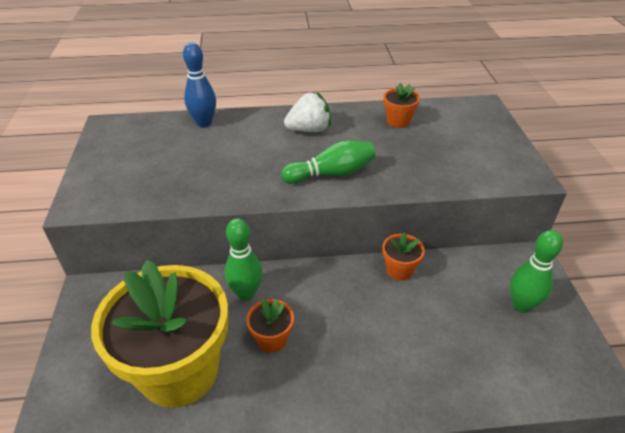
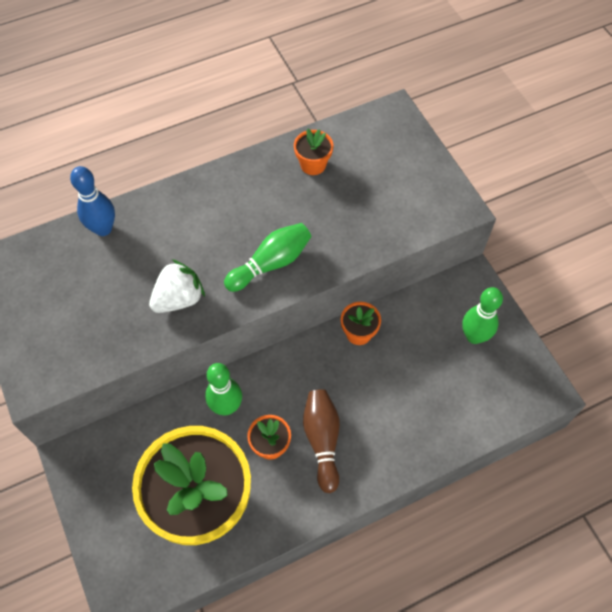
camera: 20 degrees left, 20 degrees up
(309, 130) = (224, 205): white strawberry -> white strawberry (179, 299)
(326, 351) = (322, 440): none -> brown bowling pin

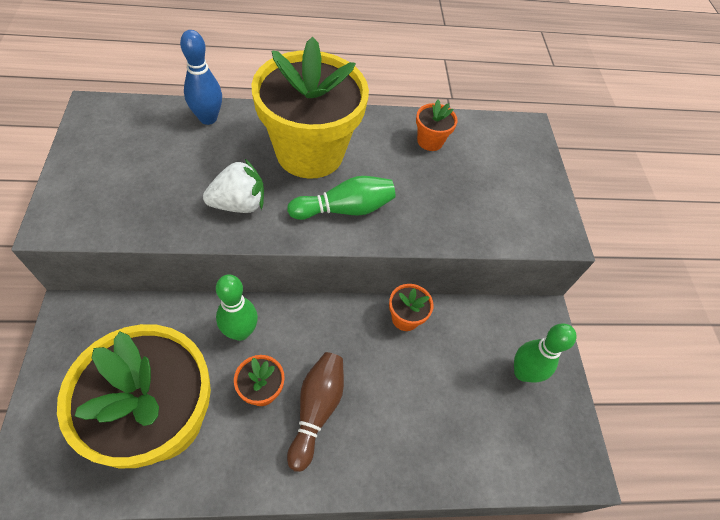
camera: 15 degrees right, 5 degrees down
(213, 223) = (309, 153): none -> yellow flower pot

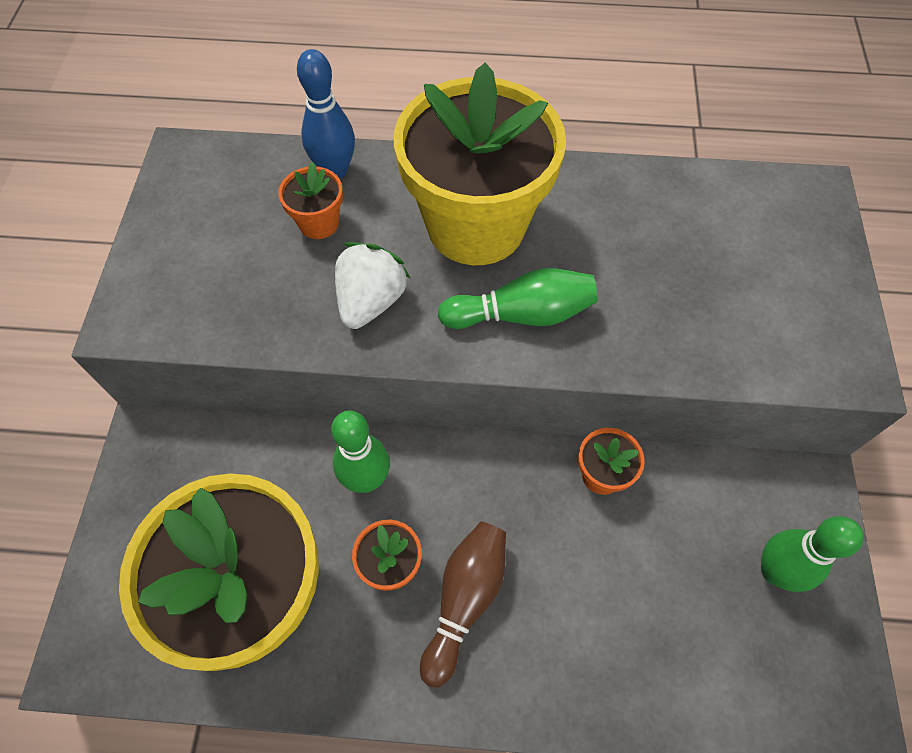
camera: 15 degrees right, 5 degrees up
(239, 204) = (371, 301): white strawberry -> white strawberry turned 60 degrees counterclockwise
(430, 141) = (657, 210): orange flower pot -> orange flower pot (319, 223)

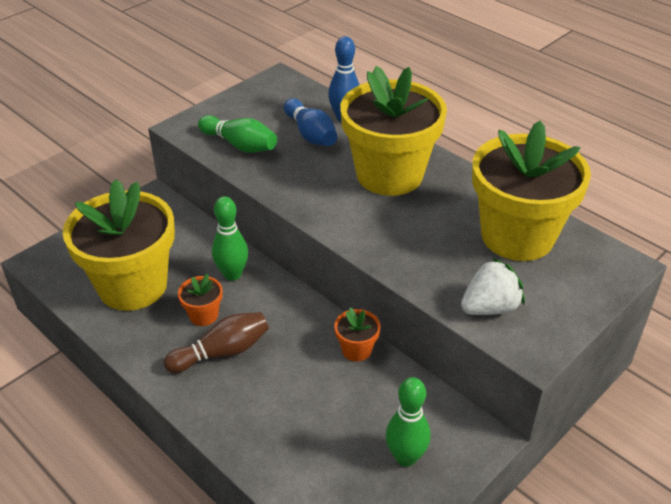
camera: 40 degrees right, 20 degrees down
(319, 223) = (310, 134): orange flower pot -> blue bowling pin
(371, 301) = (298, 177): white strawberry -> white strawberry (490, 307)
(521, 314) = (367, 222): green bowling pin -> green bowling pin (240, 145)
(691, 223) = (517, 236): none -> yellow flower pot

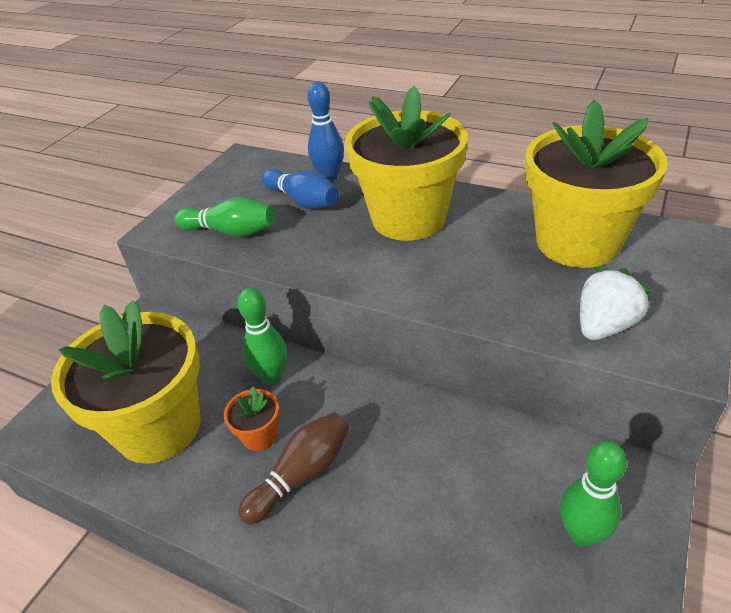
camera: 15 degrees left, 0 degrees up
(356, 350) = (453, 419): orange flower pot -> none

